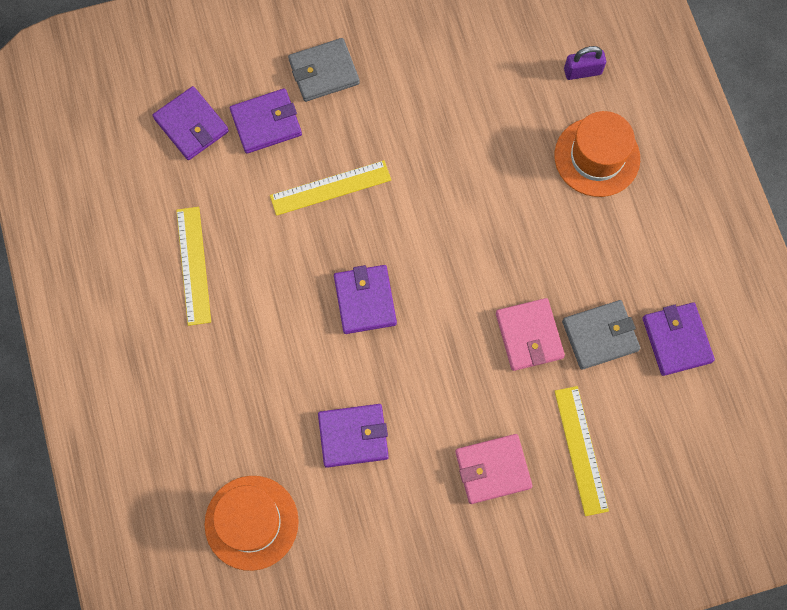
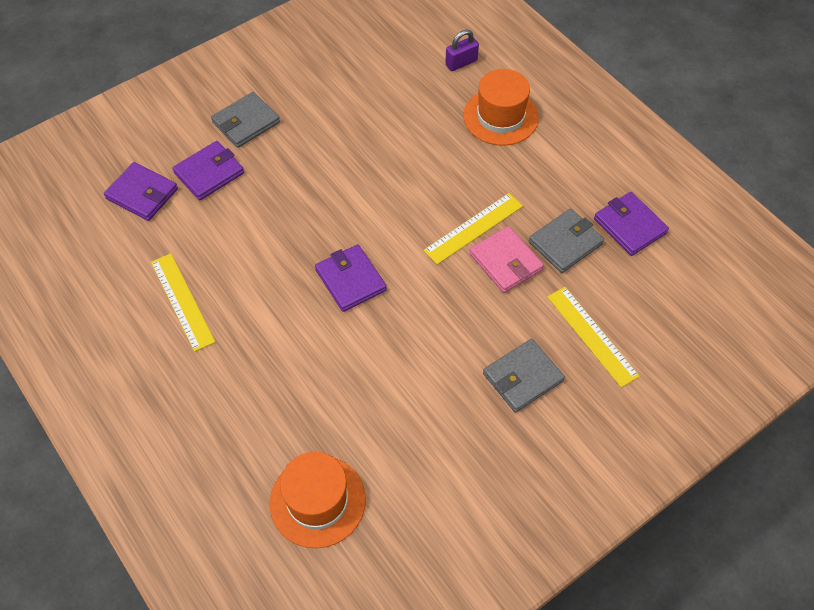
camera: 20 degrees left, 15 degrees down
(330, 188) = (285, 204): yellow ruler -> yellow ruler (473, 228)
(353, 436) = (385, 392): purple wallet -> none
(493, 469) = (523, 377): pink wallet -> grey wallet

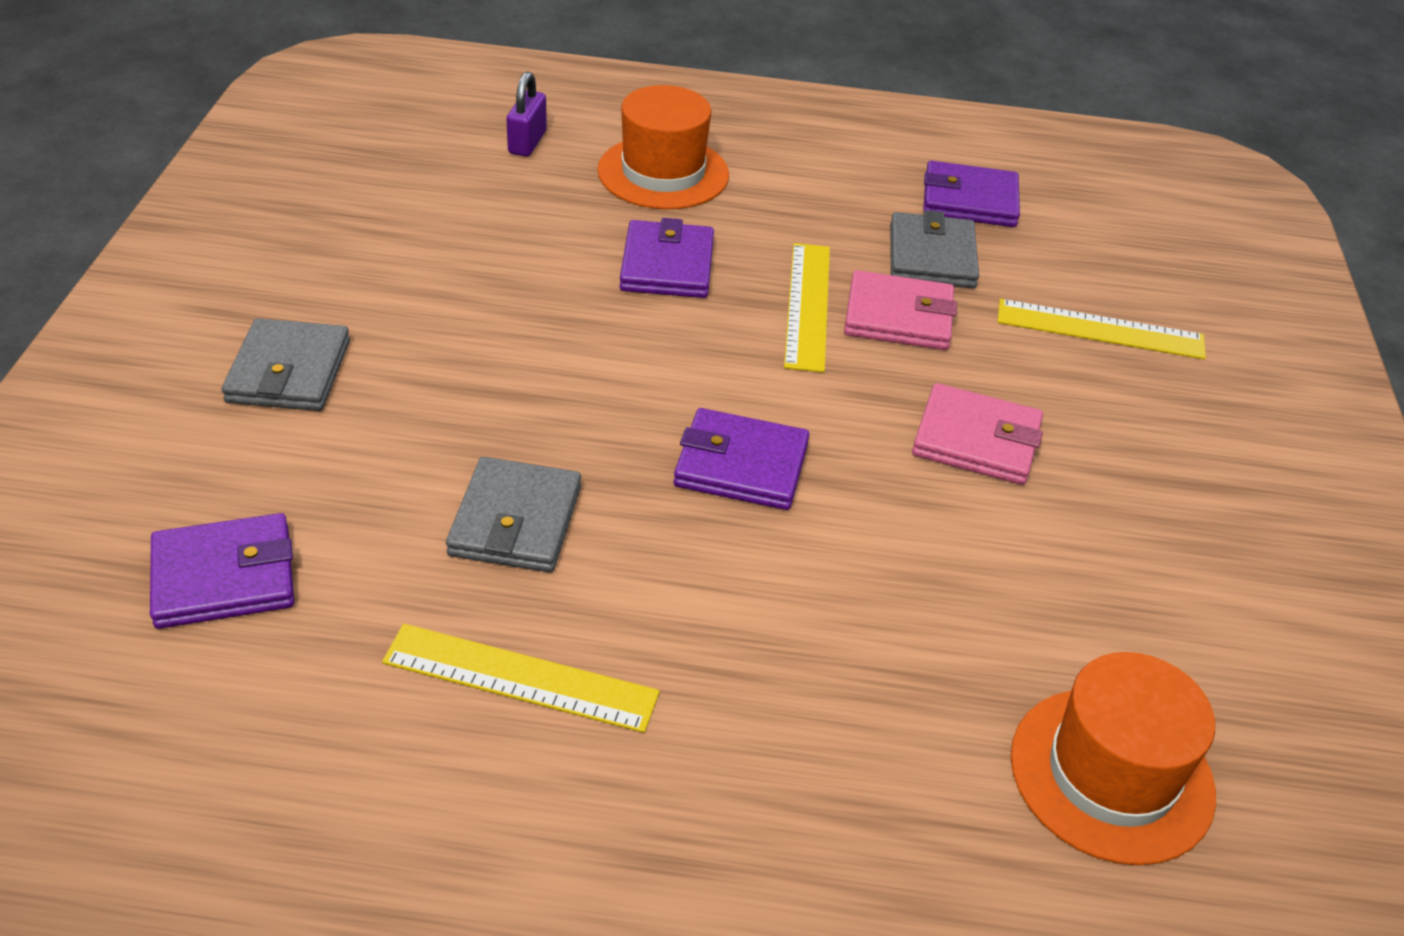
camera: 50 degrees left, 15 degrees down
(209, 173) = (316, 472): purple wallet -> purple wallet (667, 265)
(457, 341) = (976, 440): none -> pink wallet
(523, 377) = (1102, 424): grey wallet -> grey wallet (516, 521)

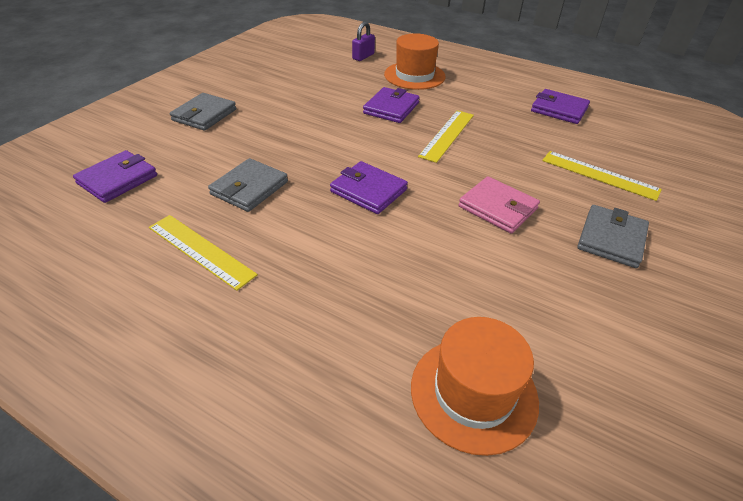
camera: 25 degrees right, 0 degrees up
(224, 577) = (117, 179): purple wallet -> purple wallet turned 60 degrees counterclockwise
(898, 317) = (490, 148): pink wallet -> none
(931, 256) = (524, 128): grey wallet -> grey wallet (611, 239)

